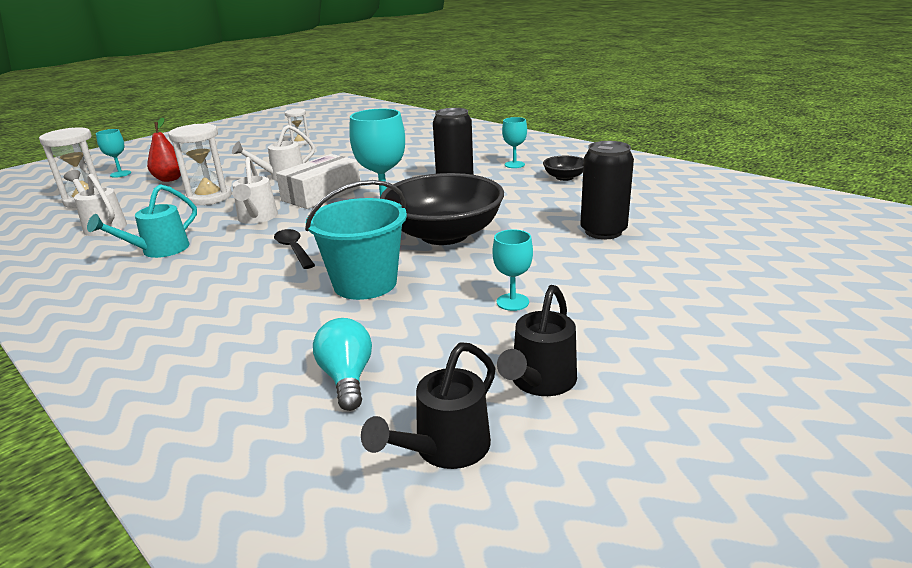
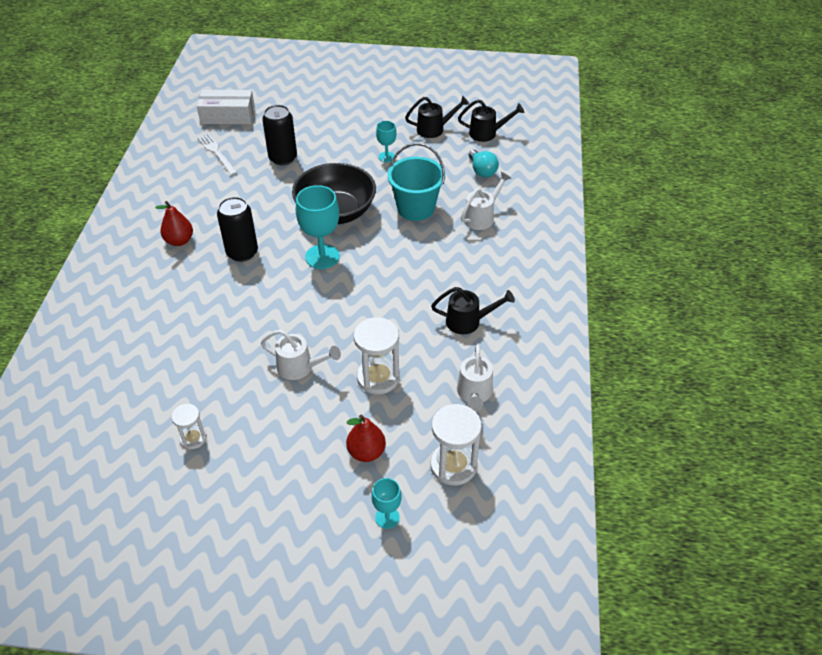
camera: 130 degrees left, 20 degrees up
(159, 250) = (468, 321): turquoise watering can -> black watering can
(256, 218) = (386, 313): white watering can -> white watering can (482, 217)
(293, 249) = (409, 260): black spoon -> none
(321, 194) = (318, 311): white box -> white box (228, 116)
(347, 378) = (482, 171): turquoise light bulb -> turquoise light bulb turned 60 degrees counterclockwise
(514, 164) = (179, 241): turquoise goblet -> red pear
(564, 177) = (196, 204): black bowl -> none
(659, 200) = (217, 153): none -> white fork

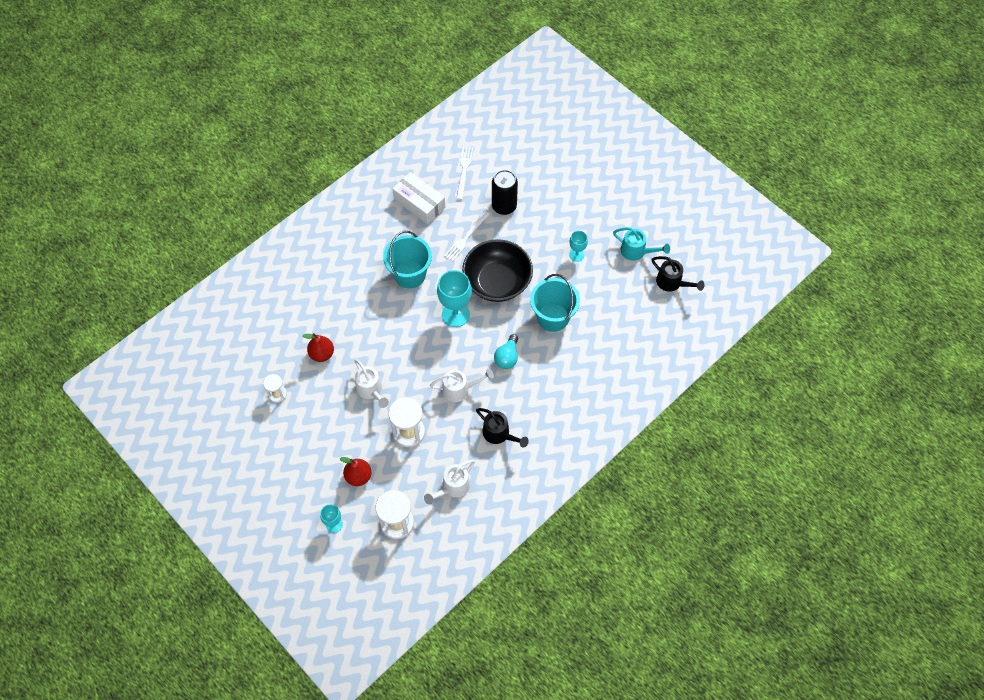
camera: 40 degrees right, 15 degrees up
(179, 241) = (380, 236): red pear -> red pear (322, 354)
(228, 116) = (500, 137): white box -> white box (419, 203)
(242, 252) = (409, 274): black can -> turquoise bucket
(270, 197) = (466, 237): none -> white fork
(434, 129) = (636, 251): black watering can -> turquoise watering can
(482, 171) = (632, 316): turquoise light bulb -> turquoise light bulb (507, 357)
(482, 217) = (590, 358): white watering can -> white watering can (460, 389)

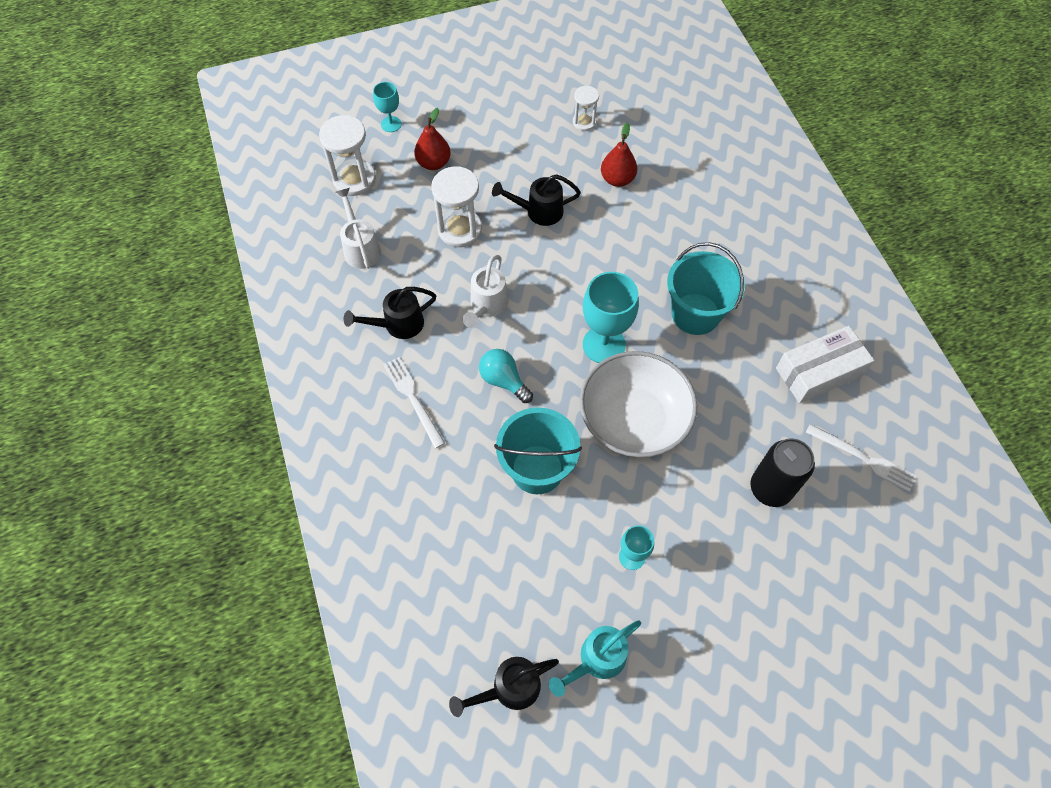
camera: 115 degrees right, 0 degrees up
(371, 390) = (539, 211): white watering can -> black watering can
(466, 237) = (731, 409): white fork -> white fork (413, 399)
(497, 282) = (633, 420): black bowl -> white bowl

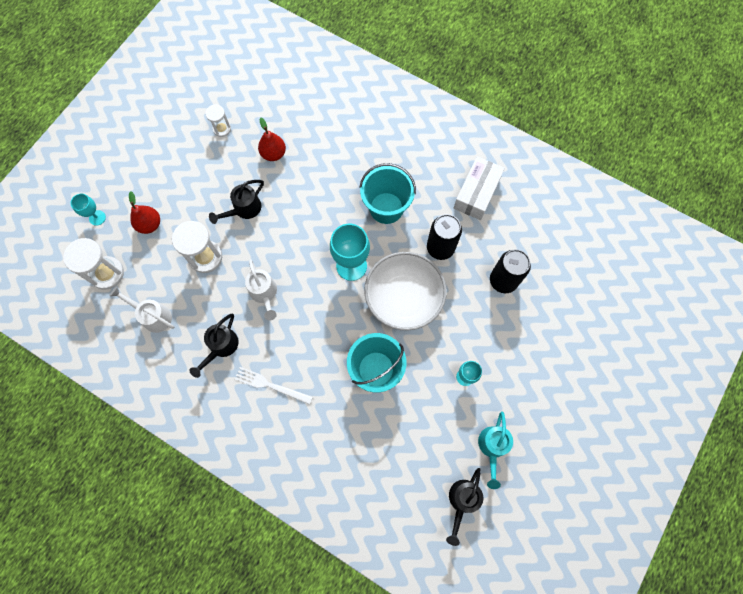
camera: 40 degrees left, 10 degrees up
(503, 380) = (313, 332): turquoise light bulb -> none
(723, 398) = (440, 248): none -> black can
(863, 458) = (535, 226): white fork -> none

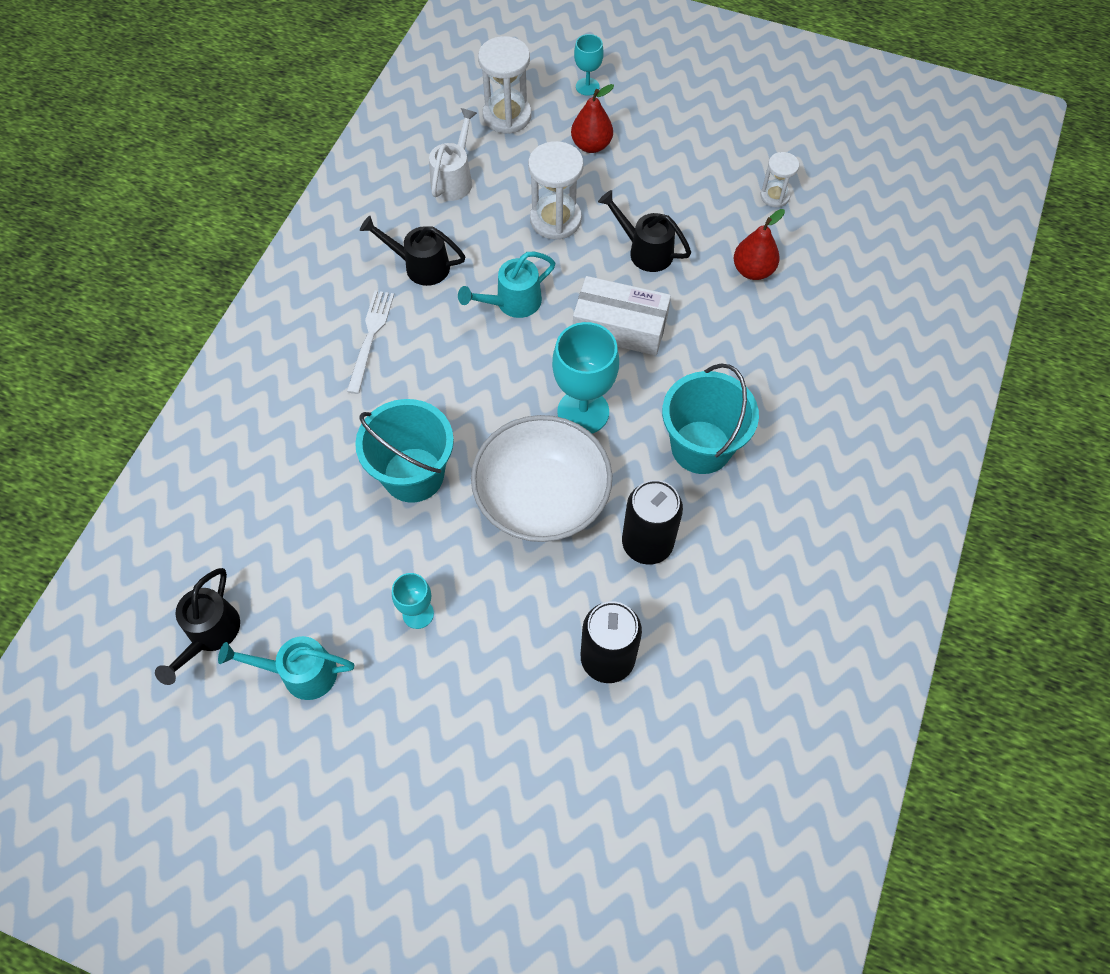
camera: 80 degrees right, 10 degrees down
(264, 294) = (512, 303): white watering can -> turquoise watering can
(462, 501) = (210, 634): black watering can -> black watering can turned 90 degrees counterclockwise
(476, 193) = (772, 592): white box -> white box (620, 326)

